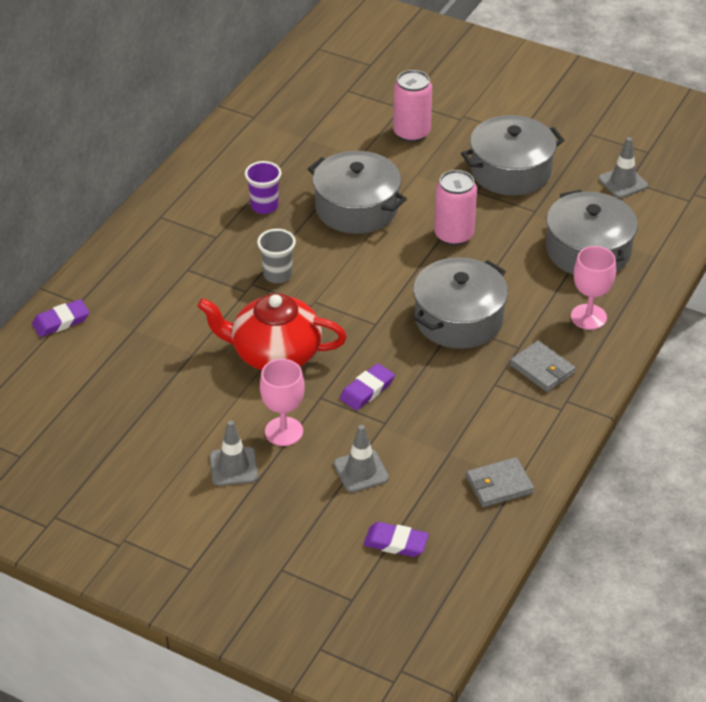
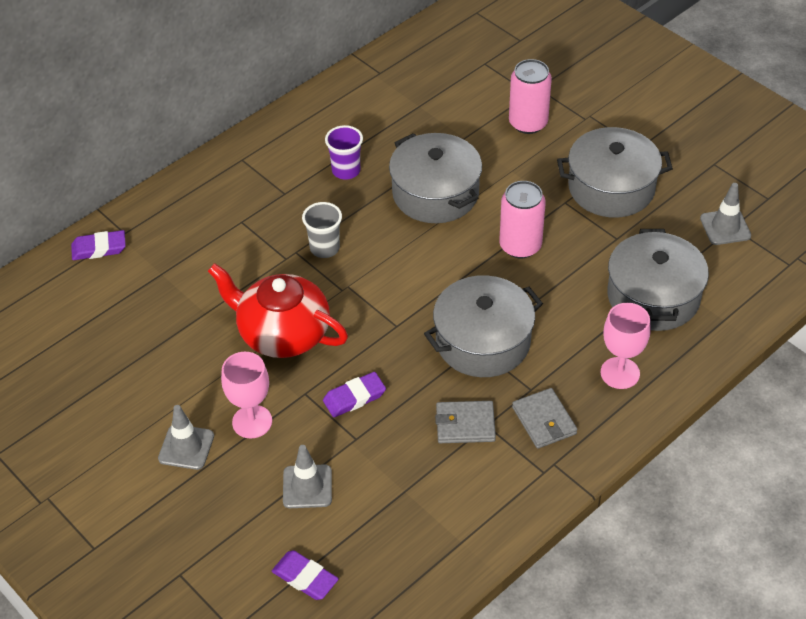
camera: 20 degrees right, 5 degrees up
(499, 485) = (440, 542): grey wallet -> grey wallet (465, 424)

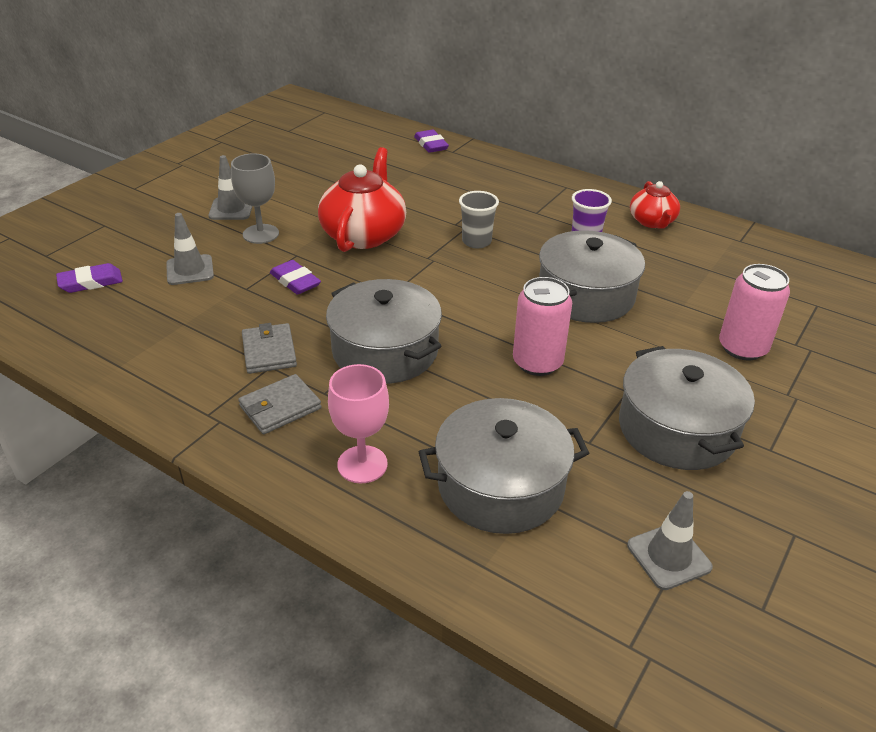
camera: 75 degrees right, 10 degrees down
(252, 422) = (261, 234): pink goblet -> grey goblet
(305, 578) = (91, 282): purple eraser -> purple eraser turned 45 degrees clockwise
(330, 118) = (652, 222): none -> red teapot

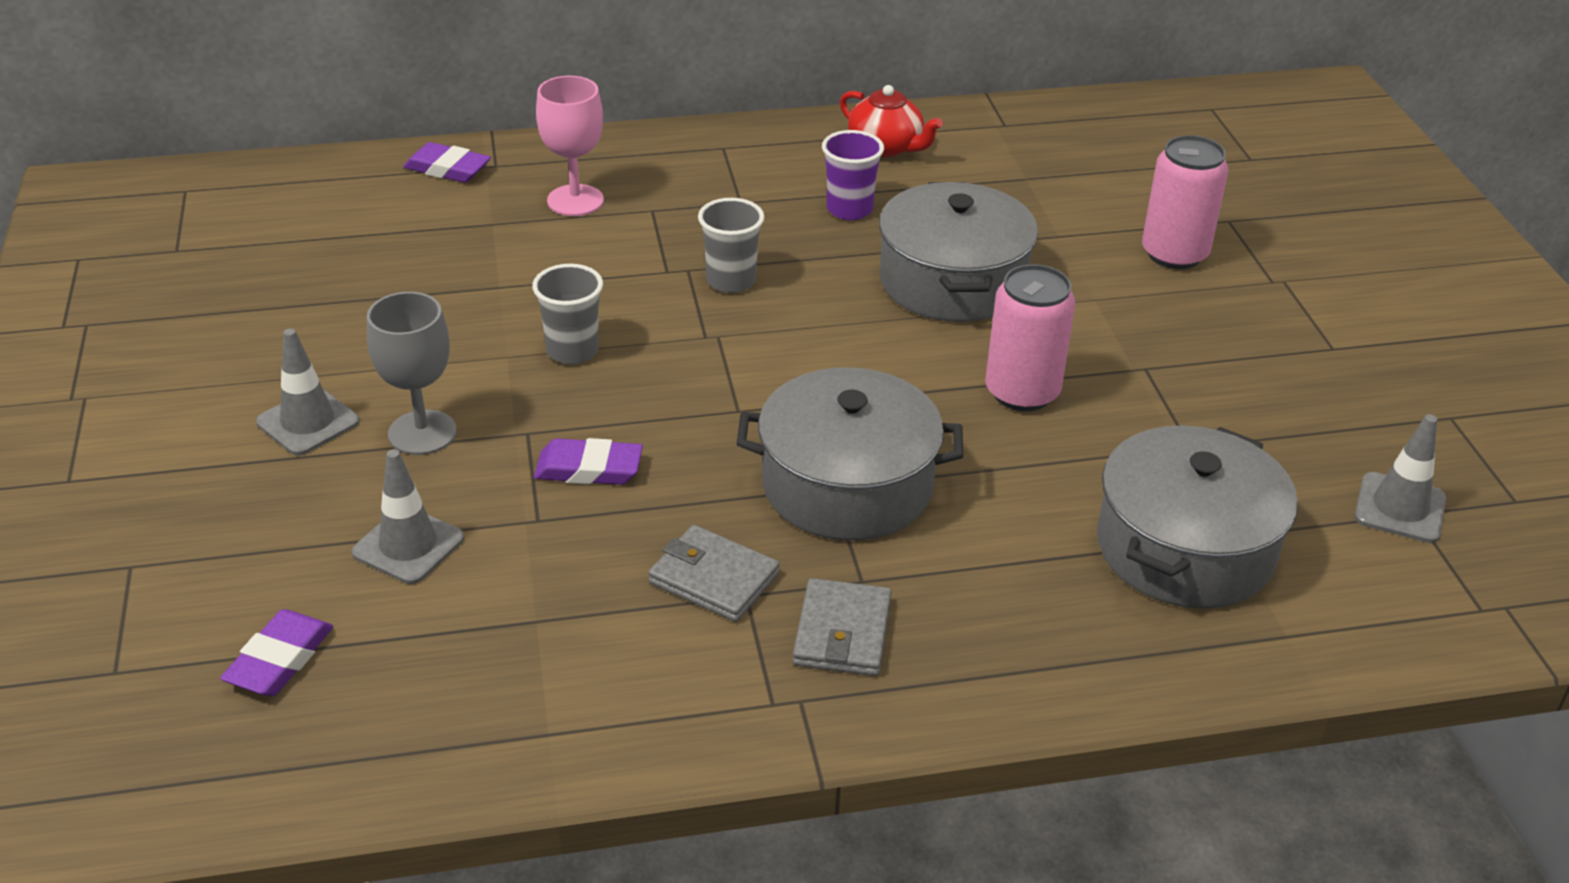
camera: 45 degrees left, 0 degrees up
(362, 464) = (1031, 627): pink goblet -> pink goblet (575, 200)
(364, 234) = (572, 351): red teapot -> grey cup
(677, 429) = (1240, 379): grey pot -> none

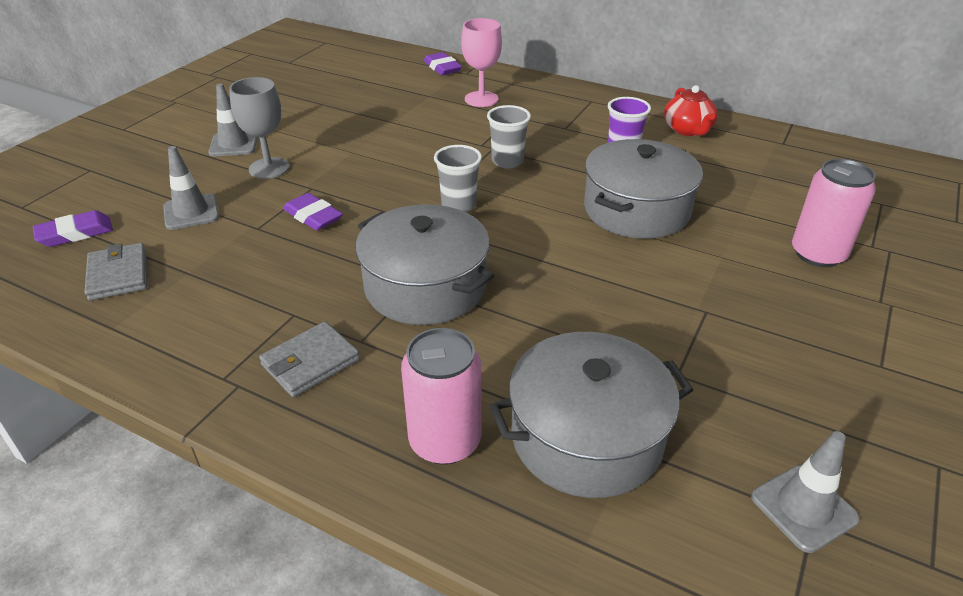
camera: 40 degrees right, 0 degrees up
(572, 351) = (384, 161): grey cup -> grey cup (459, 205)
(714, 578) = (291, 297): grey wallet -> grey wallet (118, 275)
(1022, 392) = (599, 287): pink can -> pink can (445, 441)

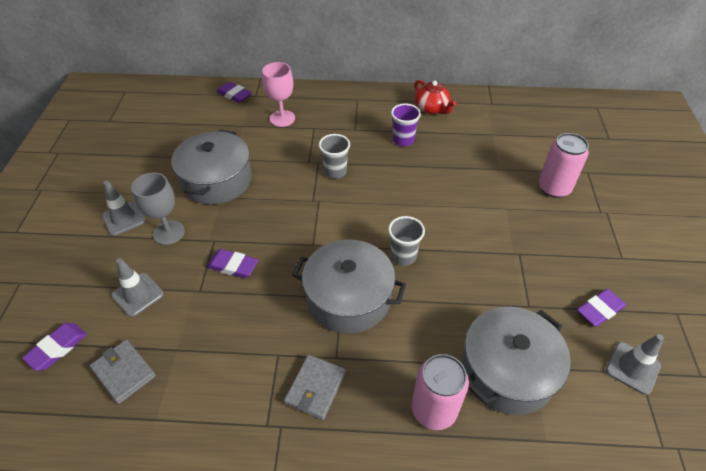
camera: 25 degrees left, 10 degrees up
(459, 205) = (327, 221): grey cup -> grey cup (403, 256)
(636, 210) = (438, 187): grey pot -> grey pot (216, 180)
(795, 416) = (600, 310): none -> purple eraser

